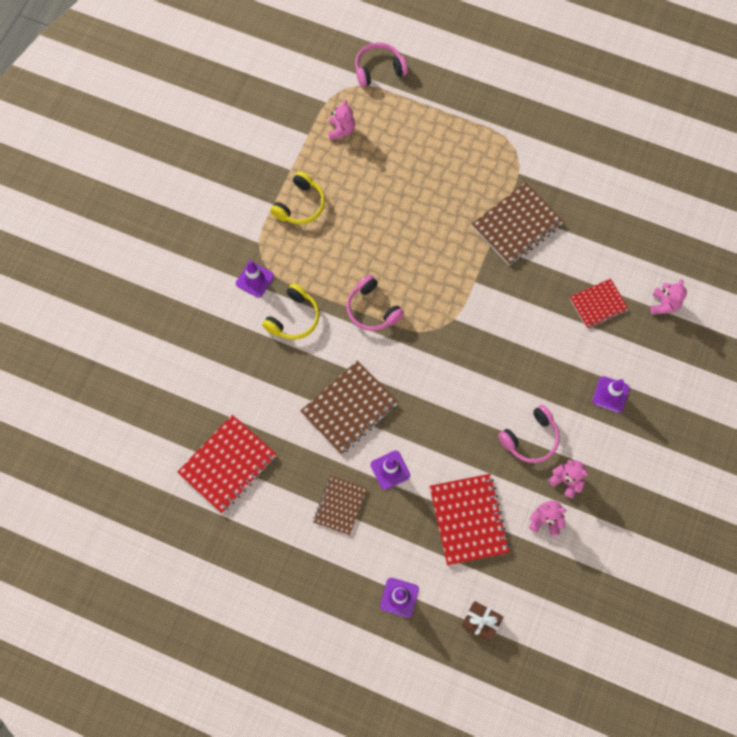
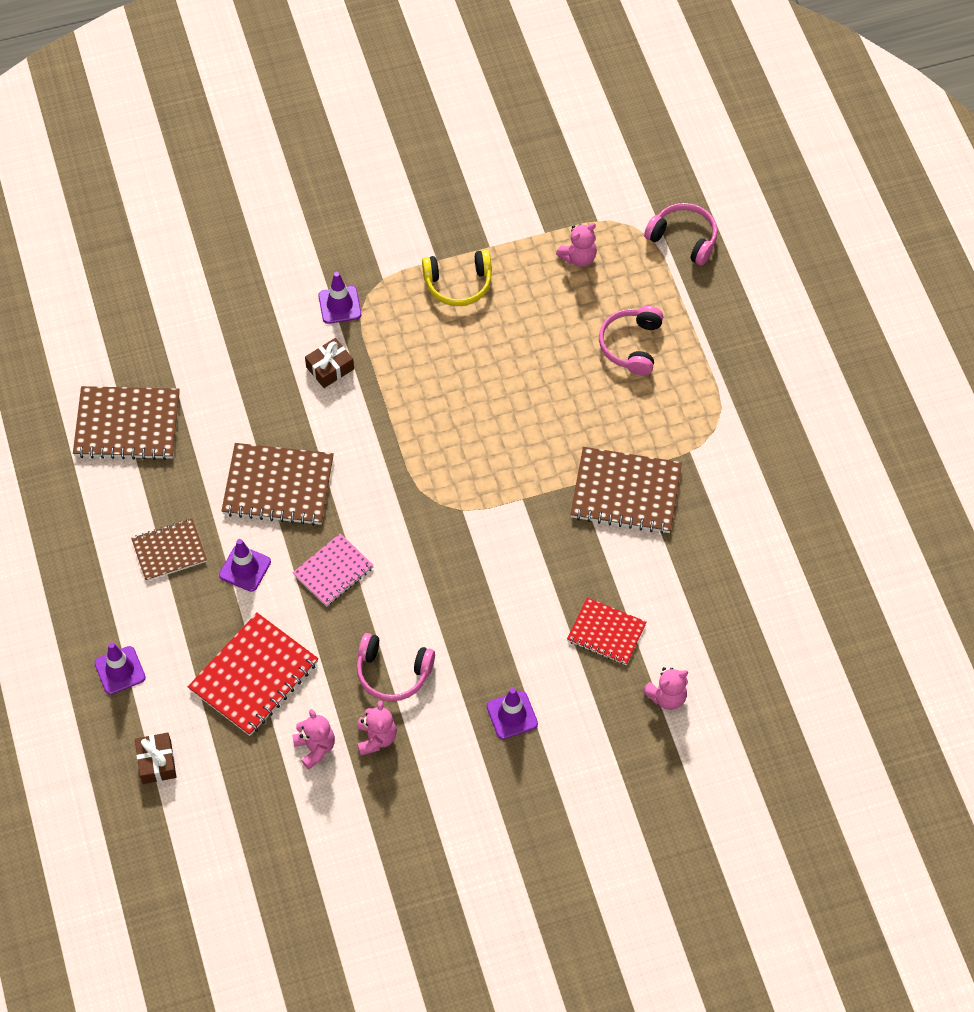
camera: 50 degrees right, 10 degrees down
(228, 464) = (127, 425): red notebook -> brown notebook
(293, 318) = (330, 368): yellow headphones -> brown gift
(372, 309) = (403, 429): pink headphones -> pink headphones (631, 345)
(435, 420) = (333, 571): none -> pink notebook

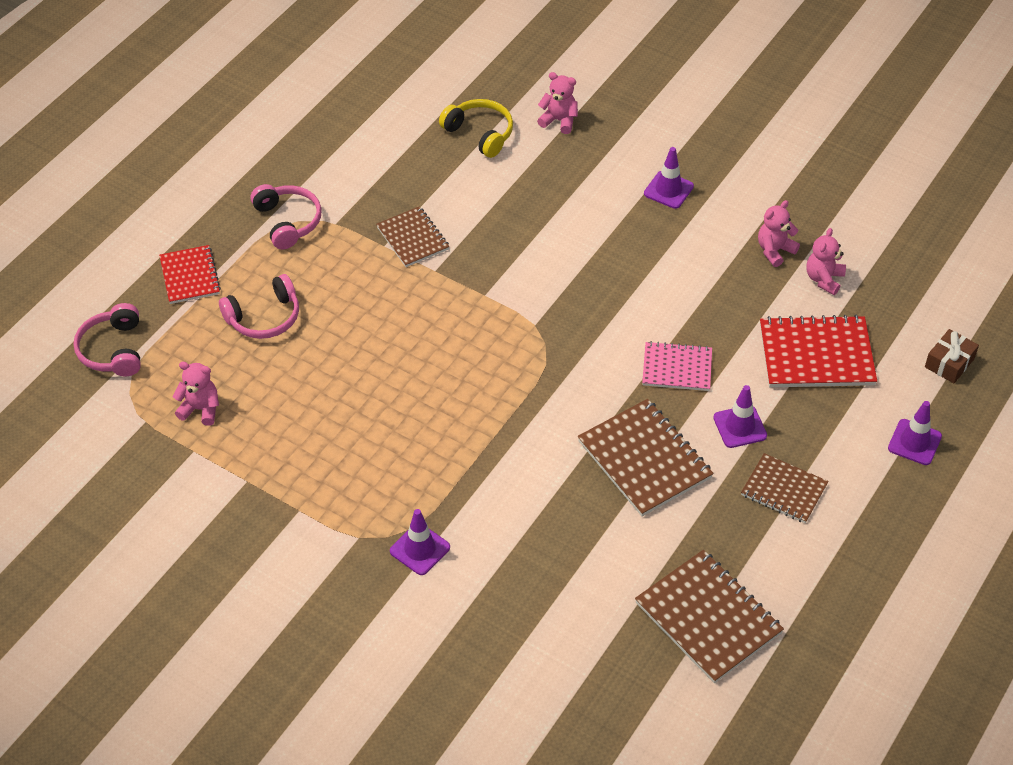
camera: 130 degrees left, 10 degrees down
(330, 368) = (493, 508): brown gift -> none
(393, 672) = (715, 275): pink headphones -> pink headphones (287, 222)
(458, 283) = (311, 476): yellow headphones -> yellow headphones (479, 134)
(606, 632) = (545, 179): red notebook -> red notebook (190, 276)
(626, 492) = (413, 238): brown notebook -> brown notebook, size x0.63

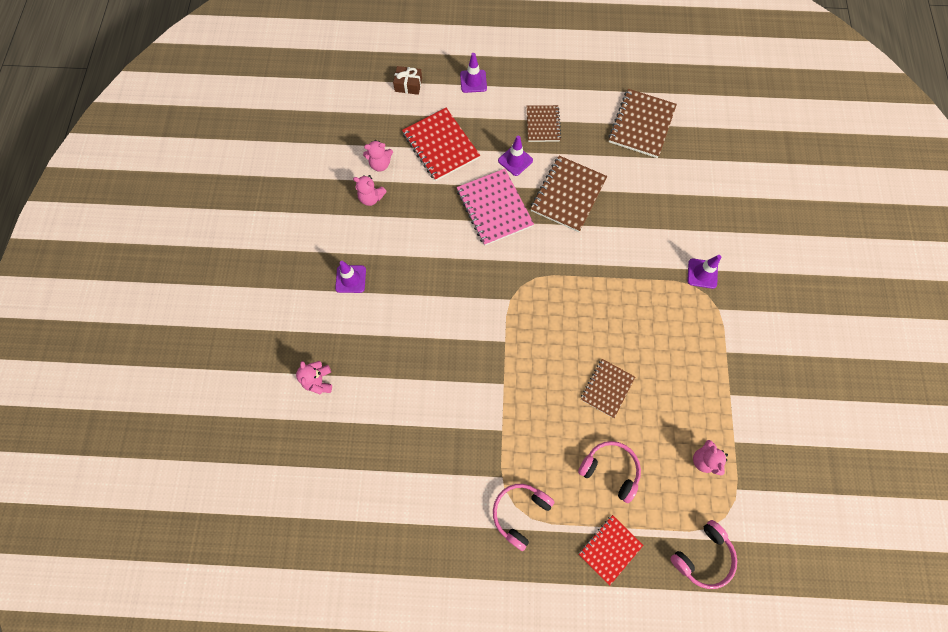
camera: 120 degrees left, 20 degrees up
(413, 238) = (484, 415): brown notebook -> brown notebook (607, 388)
(479, 134) = (360, 428): yellow headphones -> none
(677, 368) = (494, 208): pink notebook -> pink notebook, size x1.60

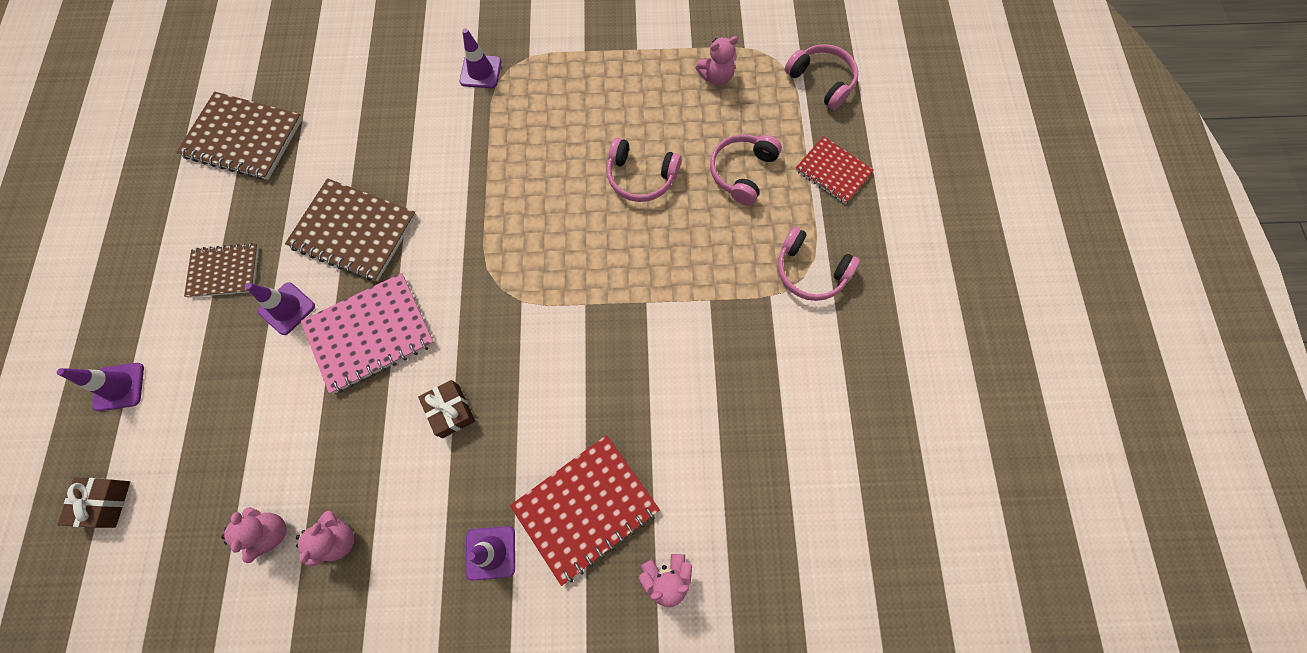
camera: 95 degrees left, 0 degrees up
(439, 256) = (450, 411): none -> brown gift
(440, 146) = (245, 429): red notebook -> red notebook (586, 508)
(607, 388) = (641, 177): brown notebook -> pink headphones

